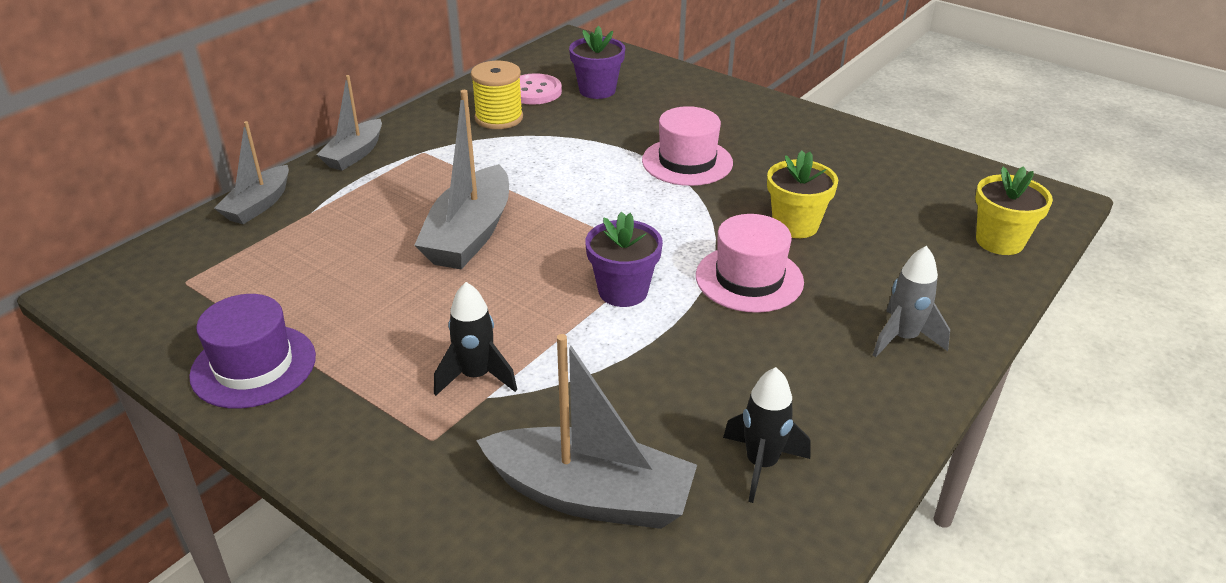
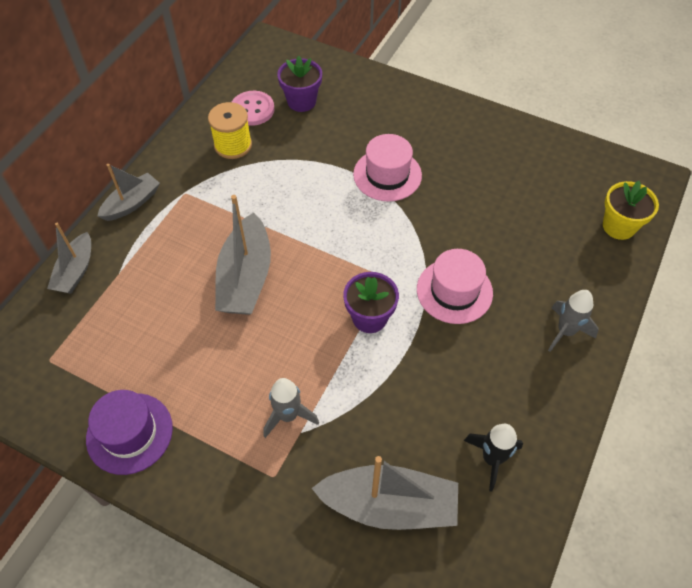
camera: 10 degrees left, 20 degrees up
(354, 154) = (132, 203): grey boat -> grey boat turned 150 degrees counterclockwise
(476, 376) = (288, 415): black rocket -> grey rocket
(795, 225) = (477, 231): yellow flower pot -> none

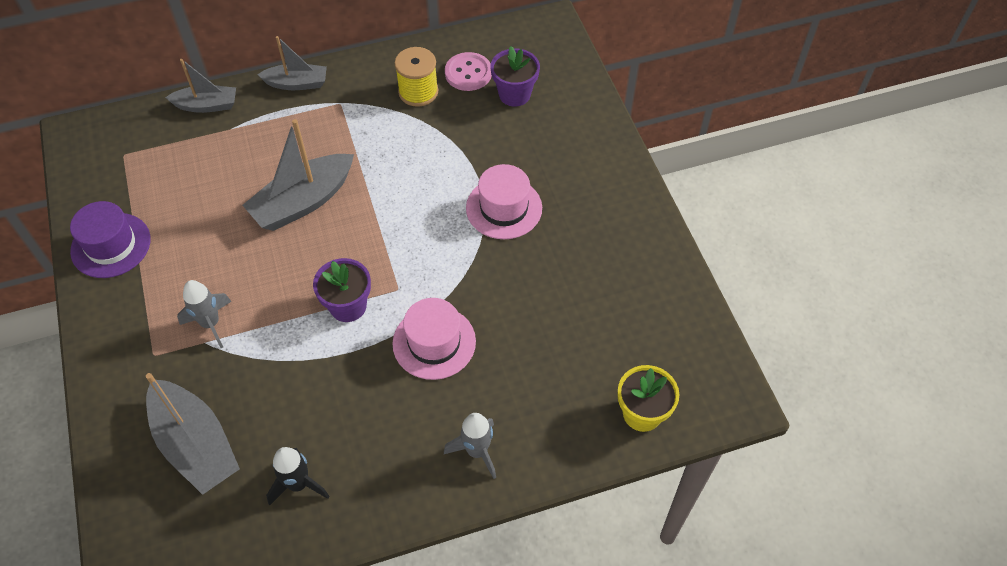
camera: 45 degrees right, 0 degrees up
(76, 271) = (207, 105): grey boat -> grey boat turned 150 degrees counterclockwise

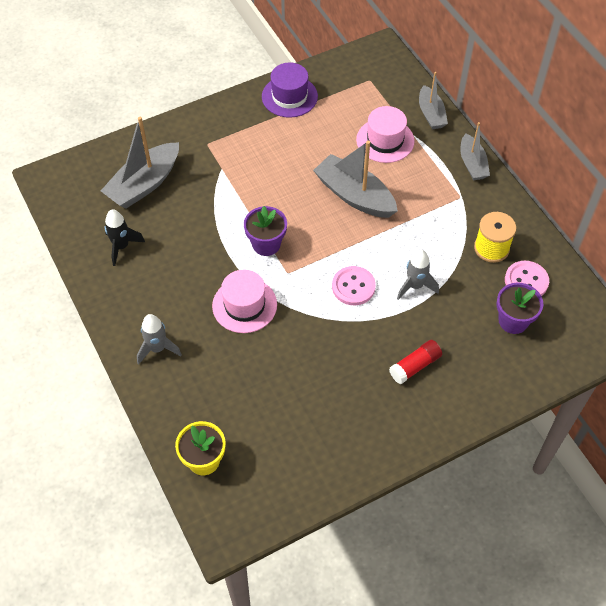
camera: 80 degrees right, 0 degrees up
(210, 323) = (236, 168): grey rocket -> grey rocket (415, 286)
(436, 225) = (353, 287): none -> pink button
(504, 208) = (383, 332): pink hat -> pink hat (385, 140)
(553, 187) = (415, 366): none -> red glue stick

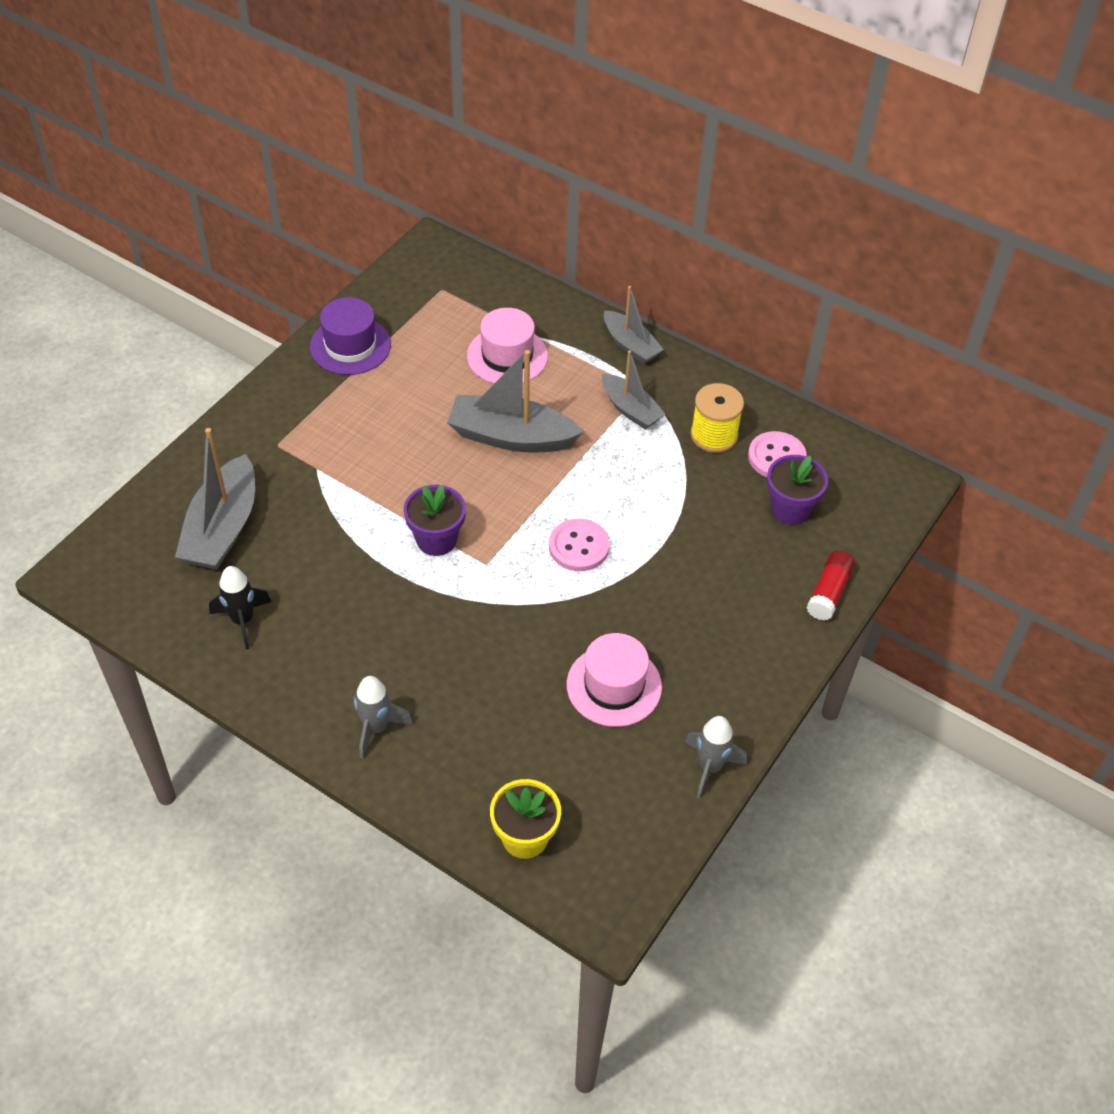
camera: 30 degrees left, 5 degrees down
(244, 305) = (456, 626): pink hat -> pink hat (614, 686)
(415, 286) = (652, 515): grey rocket -> grey rocket (710, 767)
(415, 366) = (711, 609): red glue stick -> red glue stick (829, 592)
(431, 114) = (544, 304): grey boat -> grey boat (630, 409)

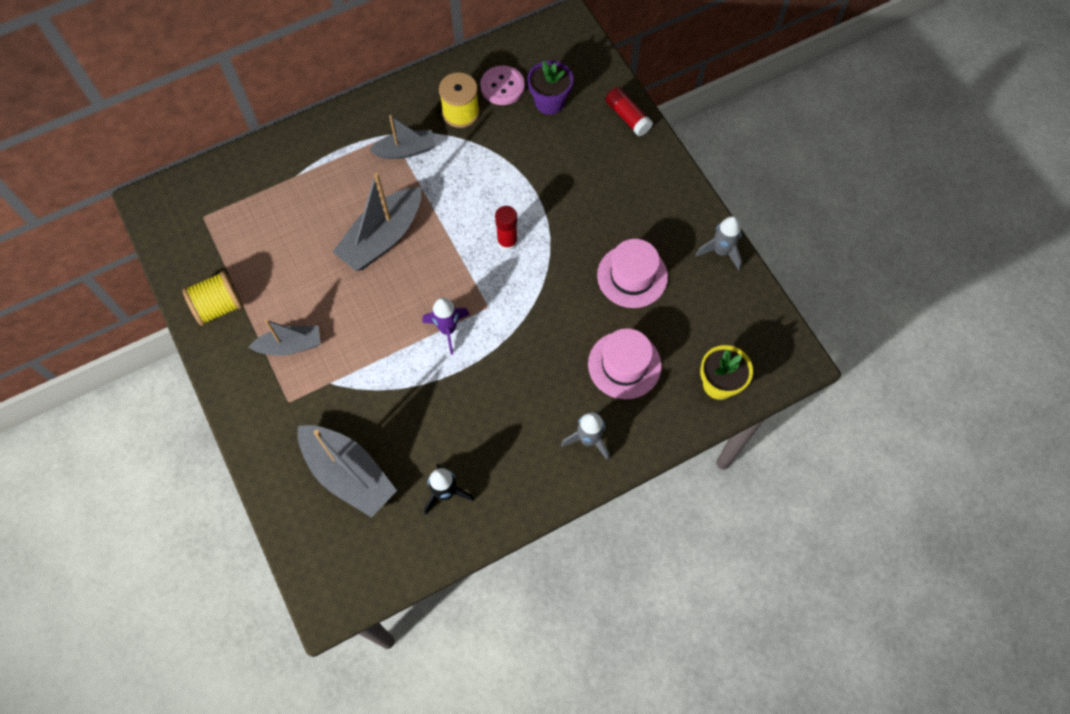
camera: 60 degrees left, 15 degrees up
(350, 346) = (218, 306): purple hat -> yellow spool
(436, 539) = (448, 329): purple flower pot -> purple rocket
(507, 356) = (302, 204): pink hat -> pink hat (624, 365)
(579, 546) = (507, 242): pink button -> red glue stick
(630, 345) = (345, 120): grey boat -> grey boat (290, 345)

